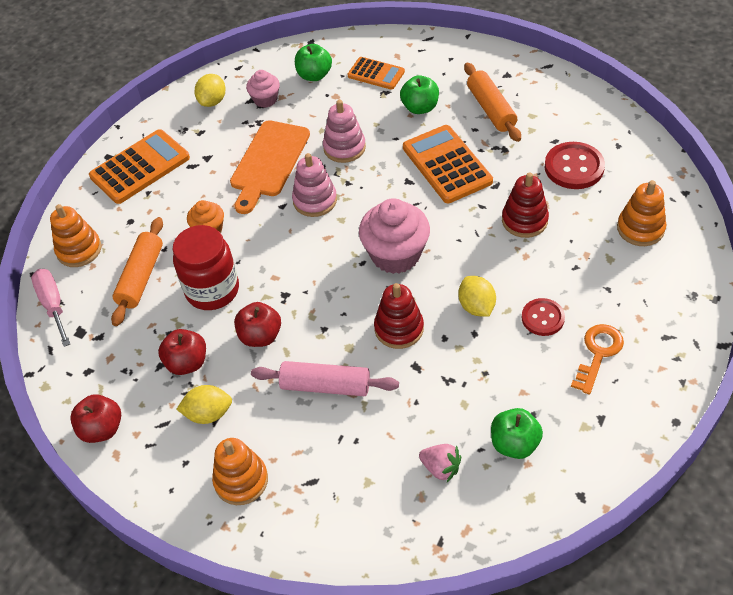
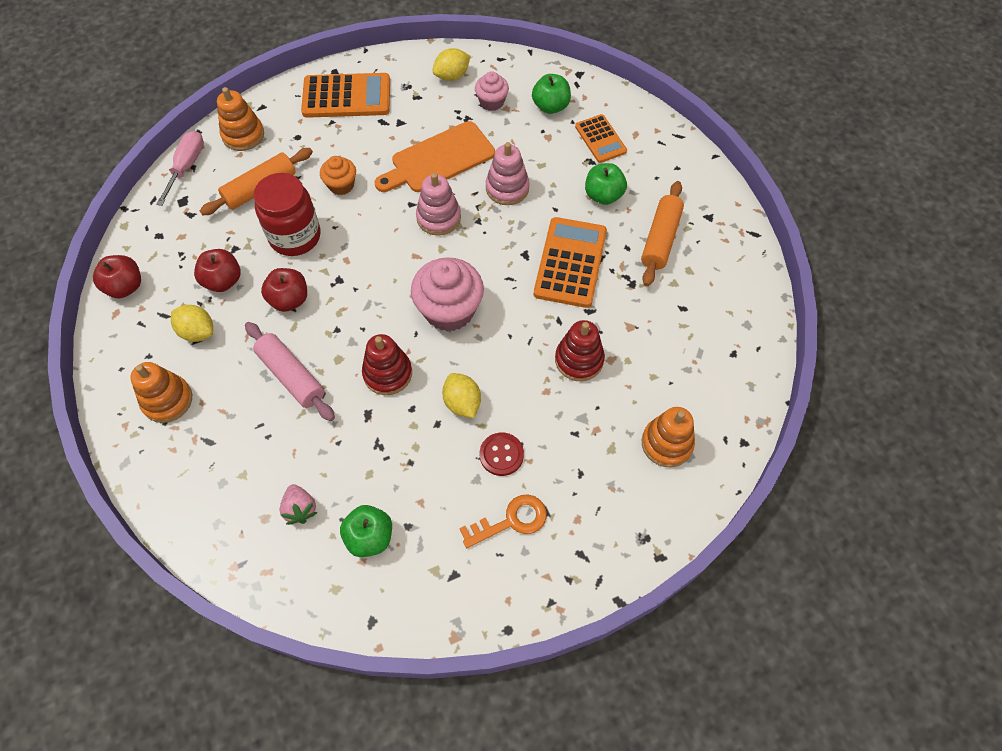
camera: 35 degrees right, 10 degrees up
(476, 306) = (462, 403): yellow lemon -> yellow lemon turned 45 degrees counterclockwise
(574, 167) = (672, 344): red button -> none

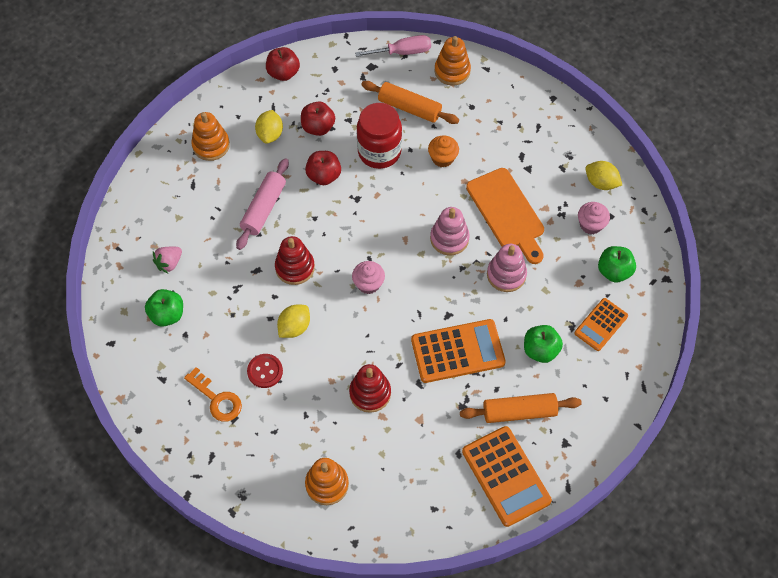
camera: 65 degrees right, 0 degrees up
(346, 96) = (531, 119): orange calculator -> orange calculator (506, 476)
(438, 159) = (507, 213): orange cutting board -> orange cutting board turned 150 degrees counterclockwise
(449, 310) = (368, 284): pink cupcake -> pink cupcake, size x0.55

